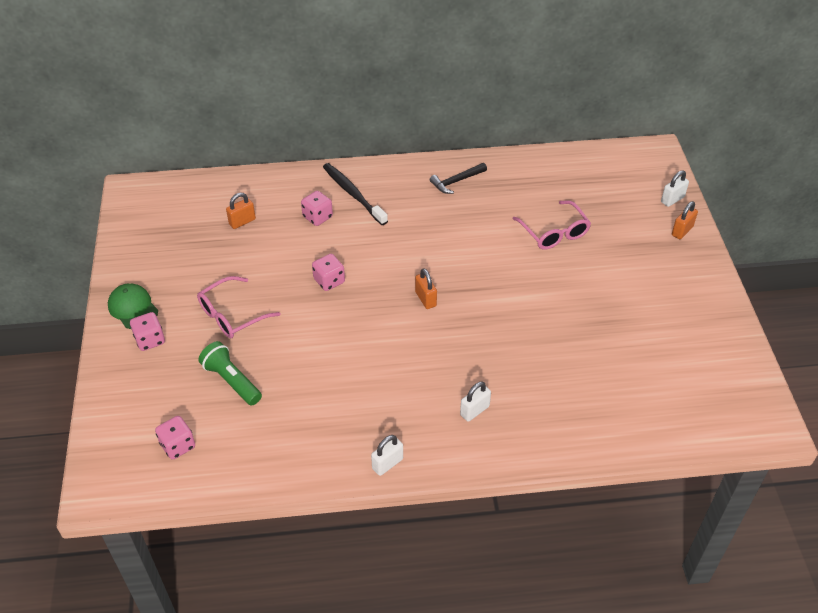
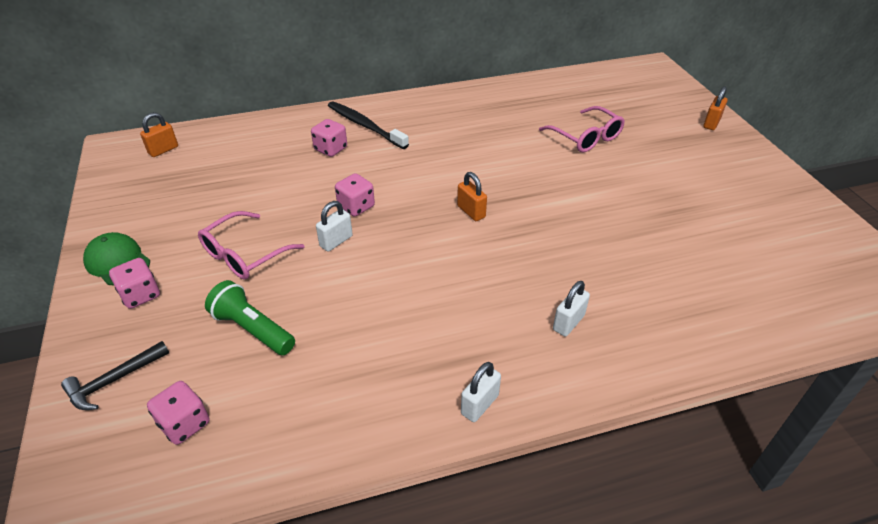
camera: 10 degrees left, 5 degrees down
(242, 222) = (246, 162): orange padlock -> orange padlock (163, 150)
(456, 181) = (470, 105): black hammer -> black hammer (114, 381)
(672, 199) = (688, 100): white padlock -> white padlock (336, 241)

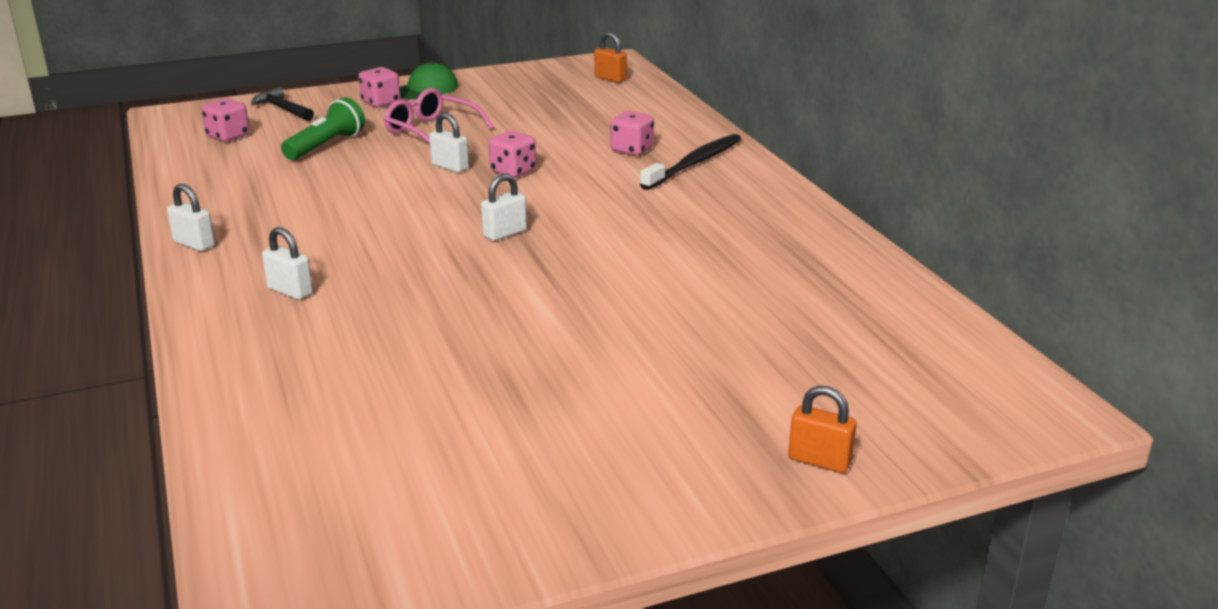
camera: 85 degrees right, 15 degrees down
(471, 212) = (505, 233): orange padlock -> white padlock
(586, 137) = (715, 319): pink glasses -> none

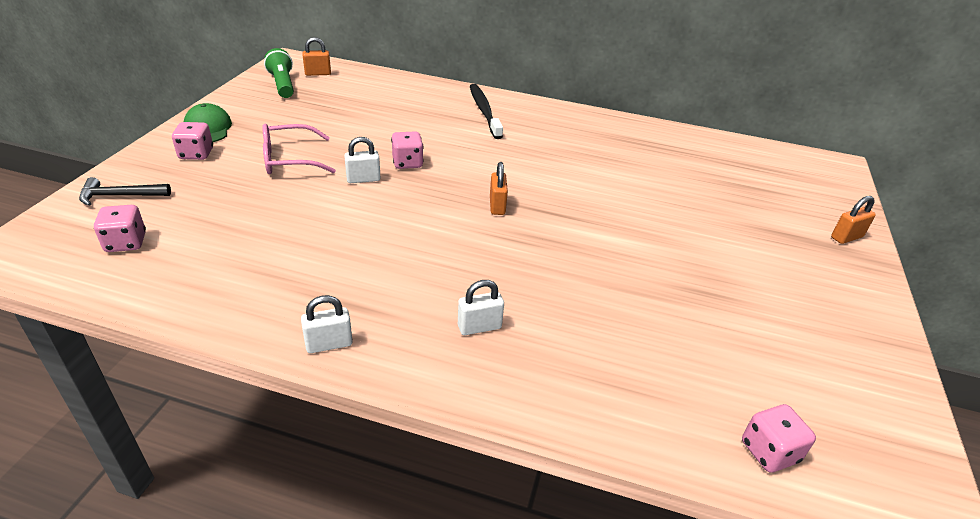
camera: 55 degrees left, 10 degrees up
(326, 145) = (236, 208): green flashlight -> green flashlight (282, 84)
(505, 233) = (497, 206): white padlock -> orange padlock
(632, 150) = (436, 117): pink dice -> pink dice (769, 452)

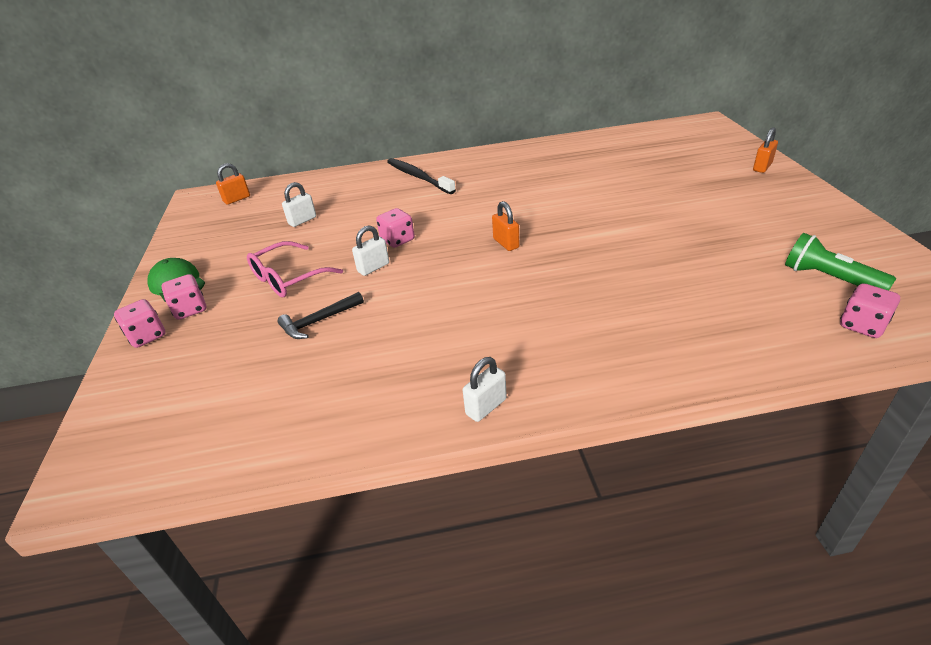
camera: 20 degrees left, 0 degrees up
(120, 196) = (150, 377): black hammer -> black hammer (318, 321)
(126, 243) = (203, 414): pink dice -> pink dice (147, 336)
(282, 84) = (212, 220): green flashlight -> green flashlight (829, 278)
(479, 327) = (589, 337): white padlock -> white padlock (302, 220)

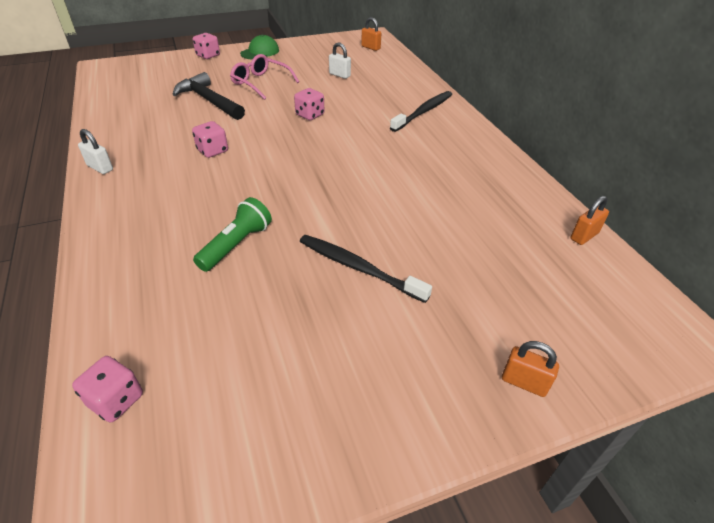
camera: 75 degrees right, 5 degrees up
(190, 309) = (231, 61): pink dice -> pink dice (212, 151)
(318, 321) = (209, 100): black hammer -> black hammer, size x1.63
(373, 268) = (270, 110): white padlock -> none
(506, 243) = (302, 164): orange padlock -> orange padlock (584, 236)
(668, 216) = (358, 267): none -> black toothbrush
(829, 278) = (210, 392): green flashlight -> green flashlight (236, 244)

